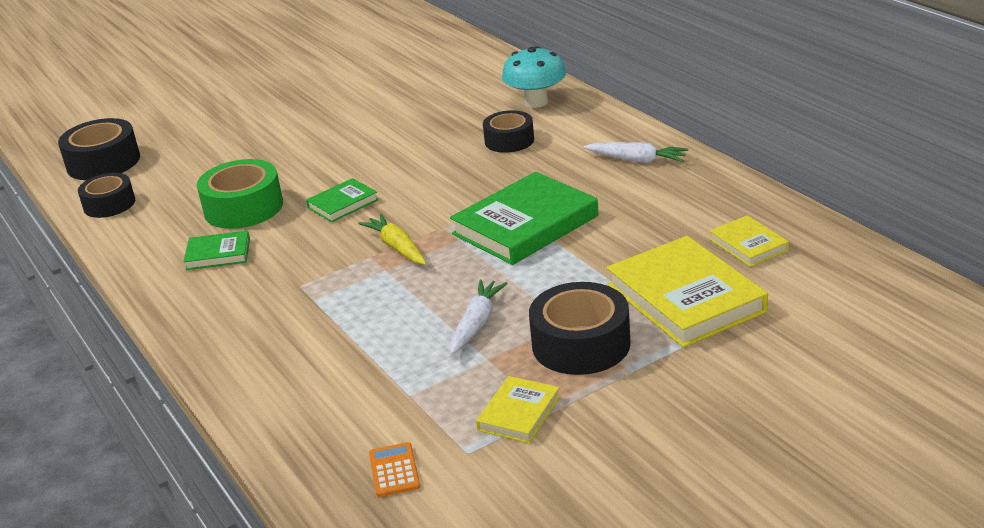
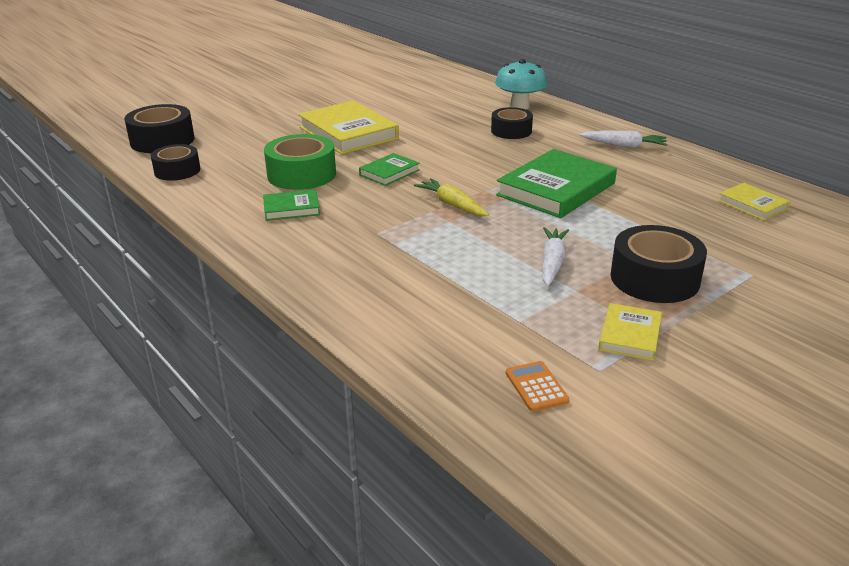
camera: 10 degrees left, 0 degrees up
(685, 298) = (724, 243): yellow book -> yellow book (348, 133)

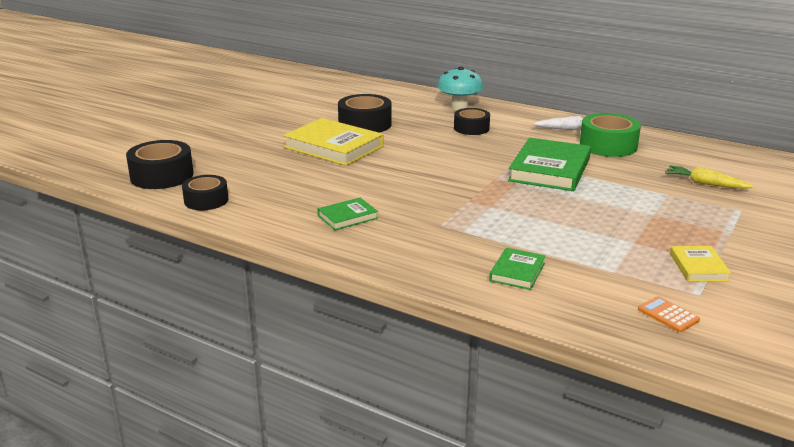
camera: 20 degrees left, 5 degrees down
(301, 174) = (327, 187): green tape -> green tape (608, 145)
(389, 172) = (403, 175): green book -> green book (517, 272)
(452, 204) = (480, 193): yellow carrot -> yellow carrot (705, 184)
(552, 262) = (598, 225): white carrot -> none
(654, 278) = (679, 224): black tape -> black tape (365, 124)
(752, 205) = (699, 161): yellow book -> none

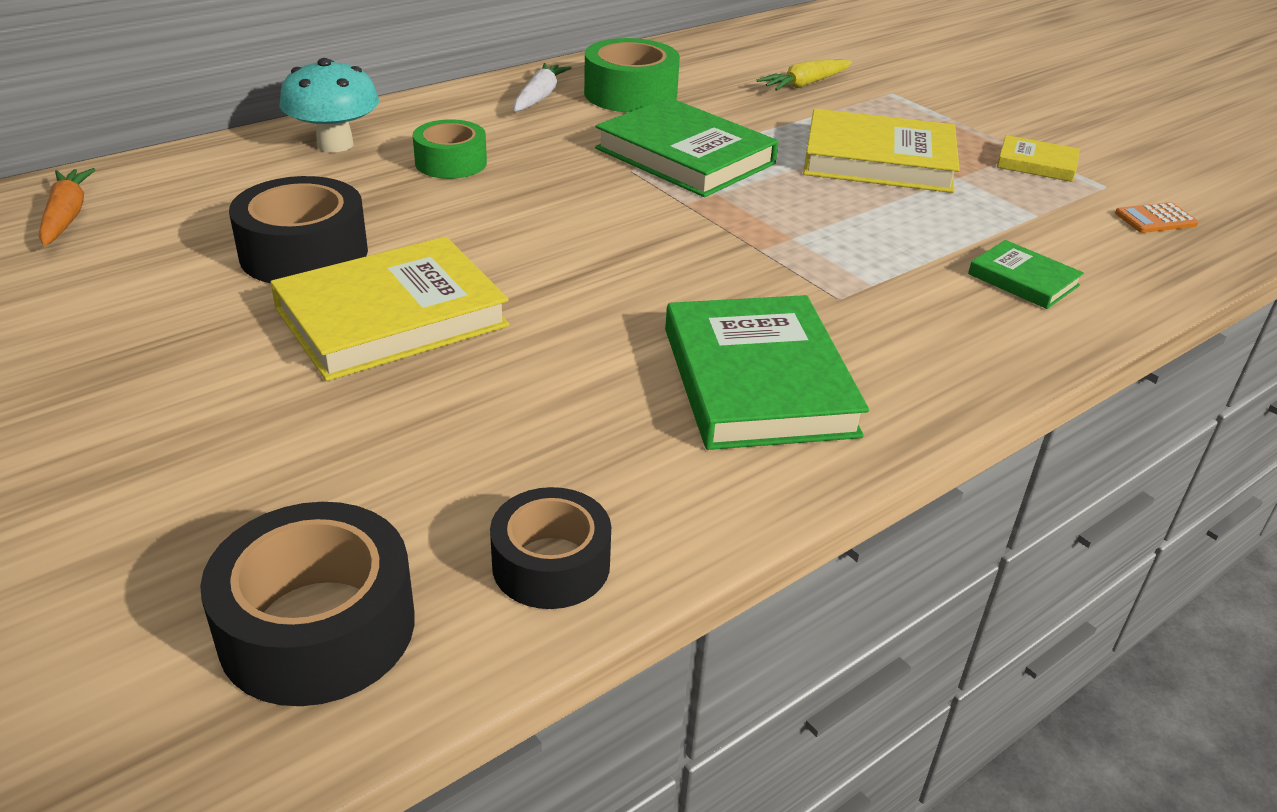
camera: 70 degrees left, 10 degrees up
(347, 217) = (758, 381): green book -> green book, size x1.95
(352, 89) = (67, 216): none -> orange carrot
(471, 128) = (451, 162): black tape -> green tape
(622, 217) = (878, 160): none -> yellow book

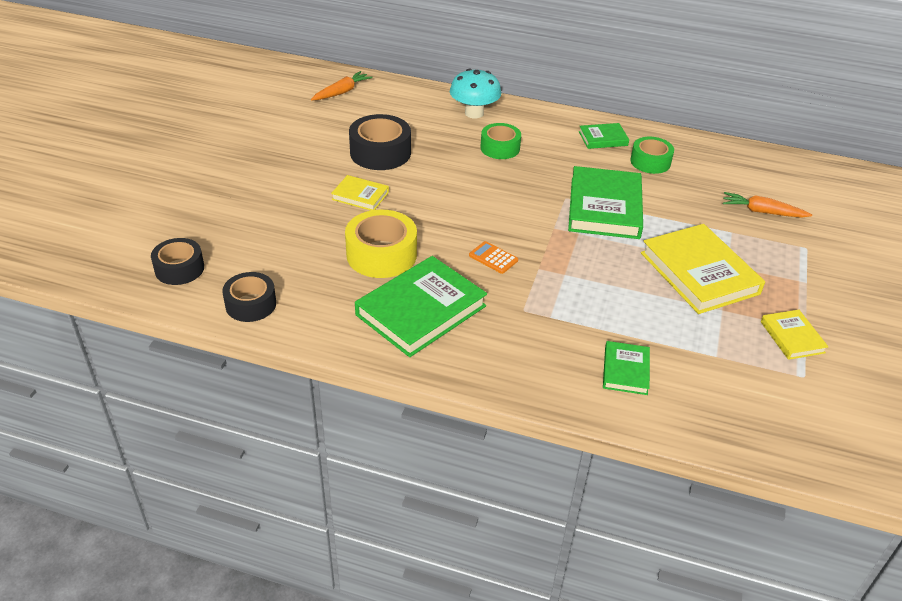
camera: 55 degrees right, 5 degrees up
(317, 627) = (179, 269): black tape -> black tape, size x0.66
(392, 317) = (360, 196): yellow book -> yellow book, size x0.51
(539, 97) = (603, 138): white carrot -> green book
(577, 361) = (381, 255): none -> yellow tape
(630, 94) = (650, 162): green tape -> green tape, size x0.66
(805, 84) = (762, 212): yellow carrot -> orange carrot
(1155, 219) = (785, 410): orange calculator -> orange calculator (493, 258)

